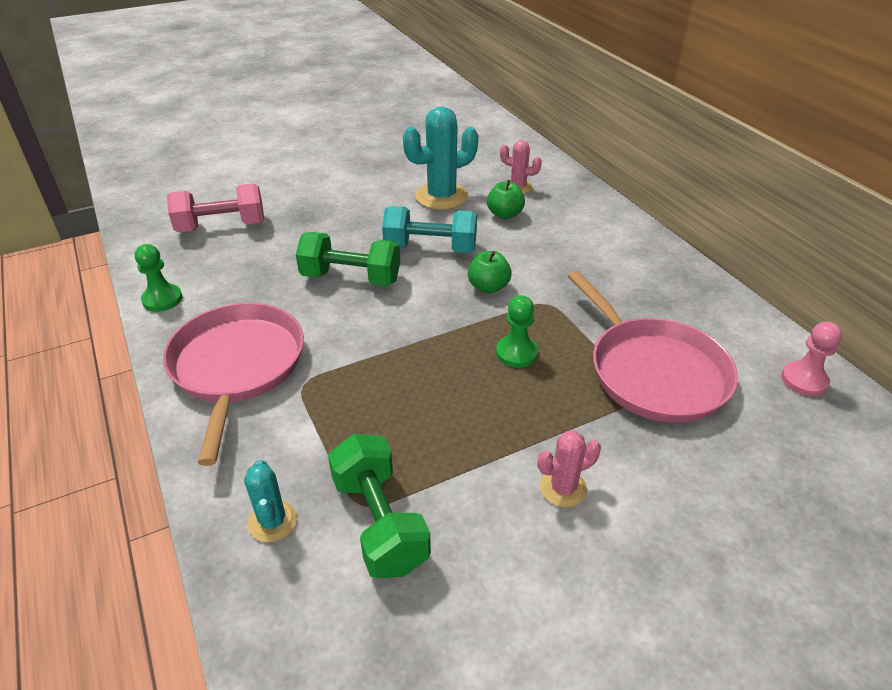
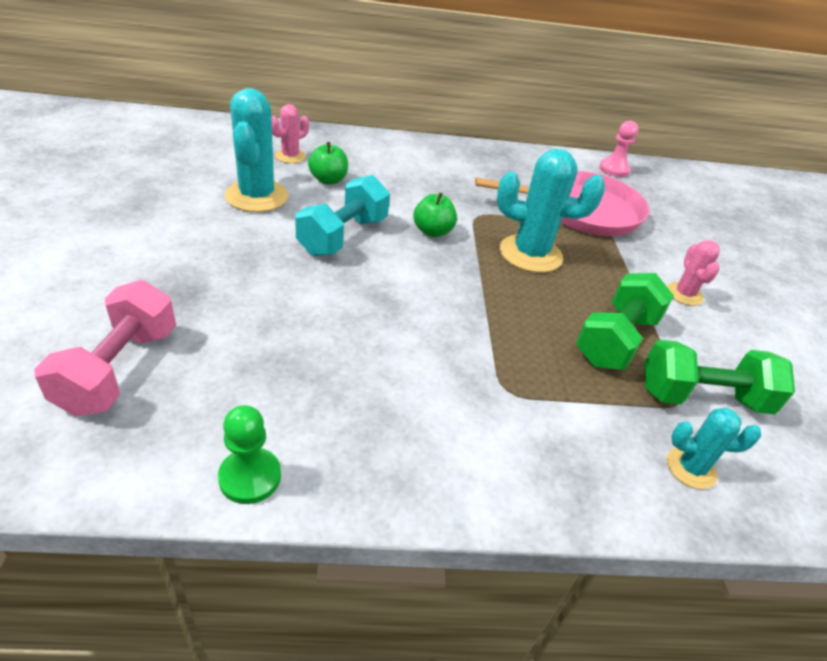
camera: 70 degrees left, 0 degrees up
(237, 366) = (449, 435): pink pan -> none
(351, 278) = (349, 300): green dumbbell -> green dumbbell (616, 340)
(516, 353) = (530, 254): green pawn -> turquoise cactus

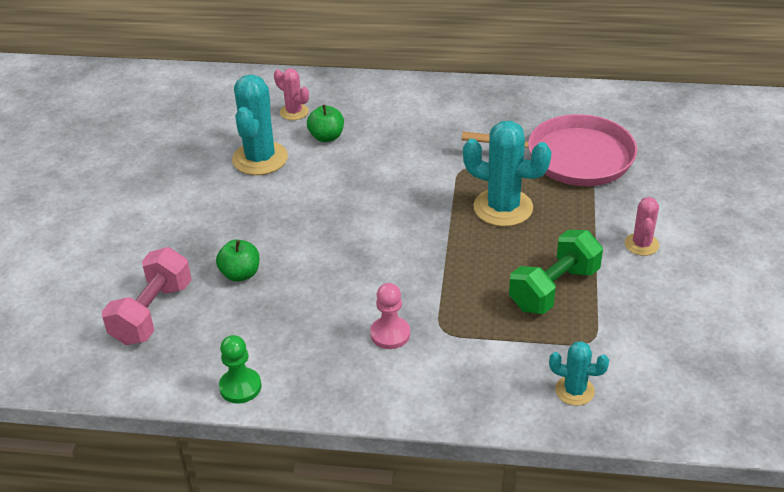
camera: 15 degrees right, 0 degrees up
(290, 156) = (294, 112): pink cactus -> pink cactus turned 75 degrees clockwise
(343, 236) = (332, 196): turquoise dumbbell -> none
(432, 231) = (415, 188): green apple -> green apple (240, 274)
(614, 169) = (629, 105): pink pawn -> pink pawn (390, 334)
(702, 397) = (612, 337): green dumbbell -> none

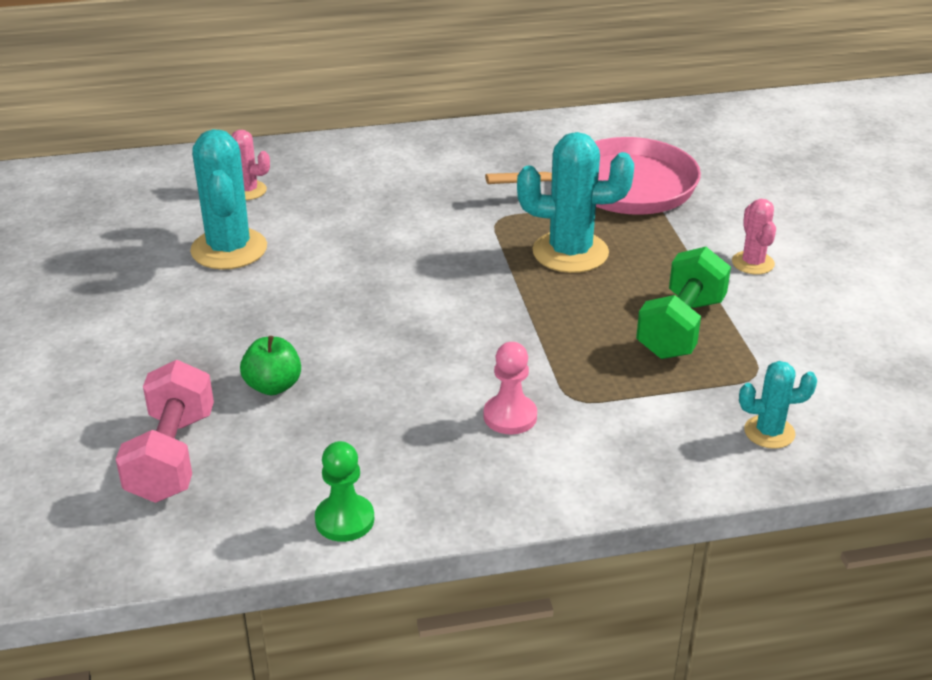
camera: 20 degrees left, 5 degrees down
(326, 137) = (305, 211): green apple -> none

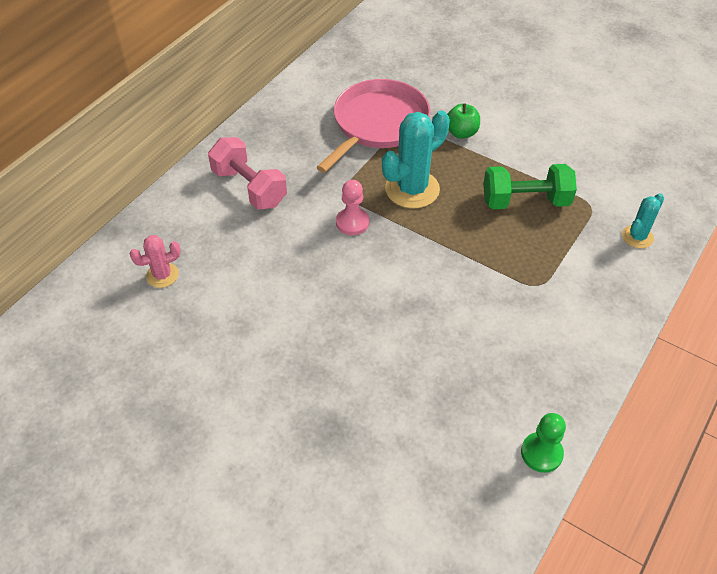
camera: 45 degrees left, 15 degrees up
(172, 456) = (402, 498): pink dumbbell -> pink dumbbell (249, 188)
(229, 249) = (218, 328): turquoise cactus -> none
(273, 386) = (387, 403): green apple -> green apple (461, 133)
(510, 416) = (526, 321): pink pawn -> pink pawn (352, 222)
(681, 328) = (525, 201): green dumbbell -> green dumbbell turned 75 degrees counterclockwise
(753, 263) = (503, 135): pink cactus -> none

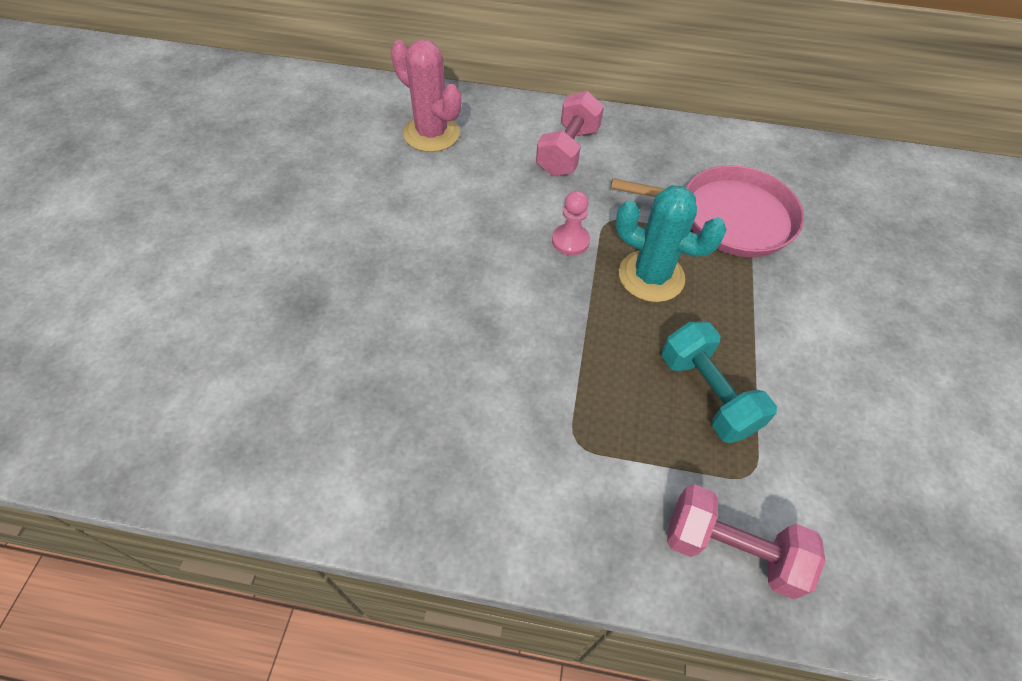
camera: 65 degrees right, 5 degrees up
(162, 275) = (431, 134): pink cactus -> pink cactus, size x1.83
(461, 133) = (775, 296): green apple -> none
(525, 201) = (707, 394): green dumbbell -> turquoise dumbbell
(541, 453) = (331, 506): green pawn -> none
(637, 237) = (731, 549): turquoise cactus -> pink dumbbell

